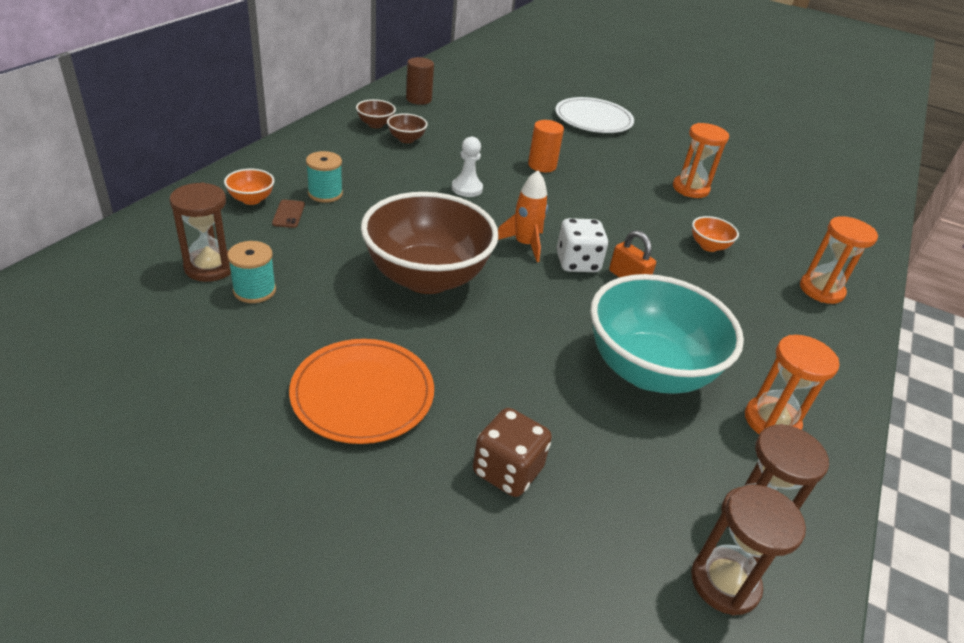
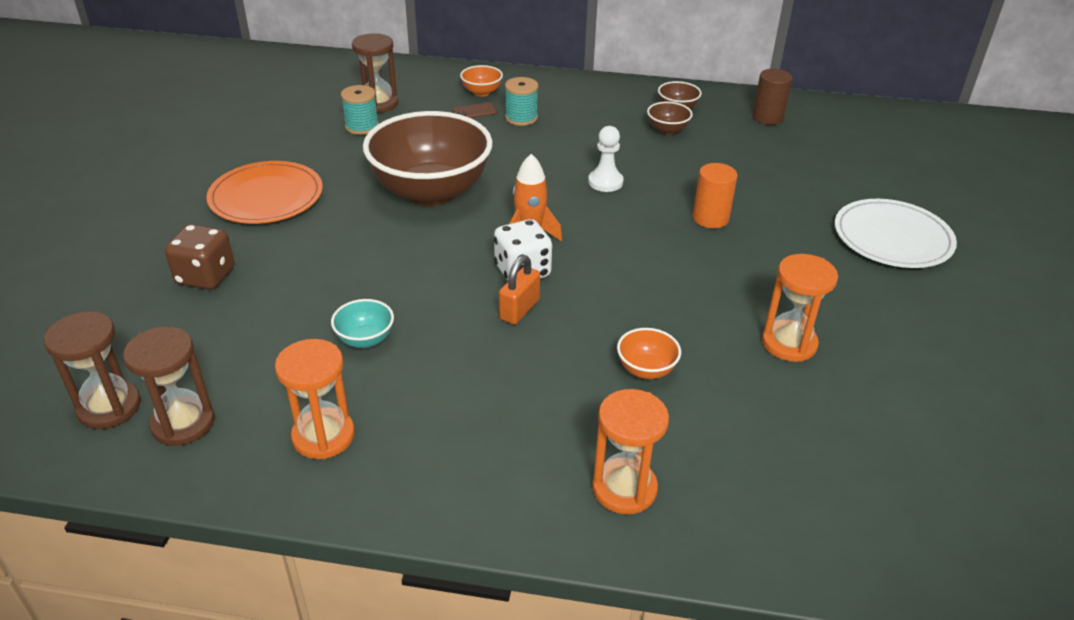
camera: 75 degrees right, 0 degrees up
(648, 370) = (365, 339): turquoise bowl -> turquoise bowl, size x0.40

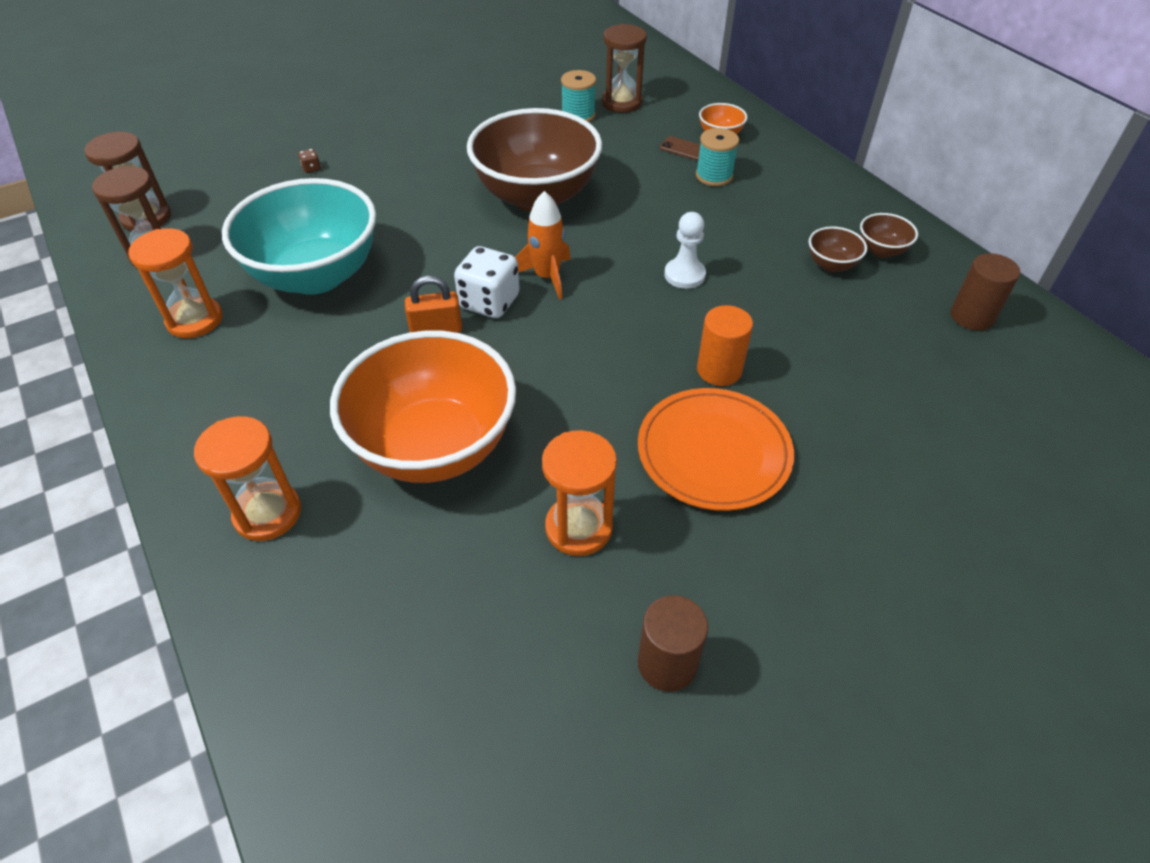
camera: 50 degrees right, 10 degrees up
(205, 276) = (311, 168): brown dice -> brown dice, size x0.41
(266, 197) = (430, 134): orange plate -> orange plate (713, 452)
(365, 339) = (316, 276): turquoise bowl -> turquoise bowl, size x2.49
(646, 370) = (434, 447): orange bowl -> orange bowl, size x2.49
(892, 238) = (877, 527): white plate -> none
(927, 364) = (667, 663): none -> brown cylinder

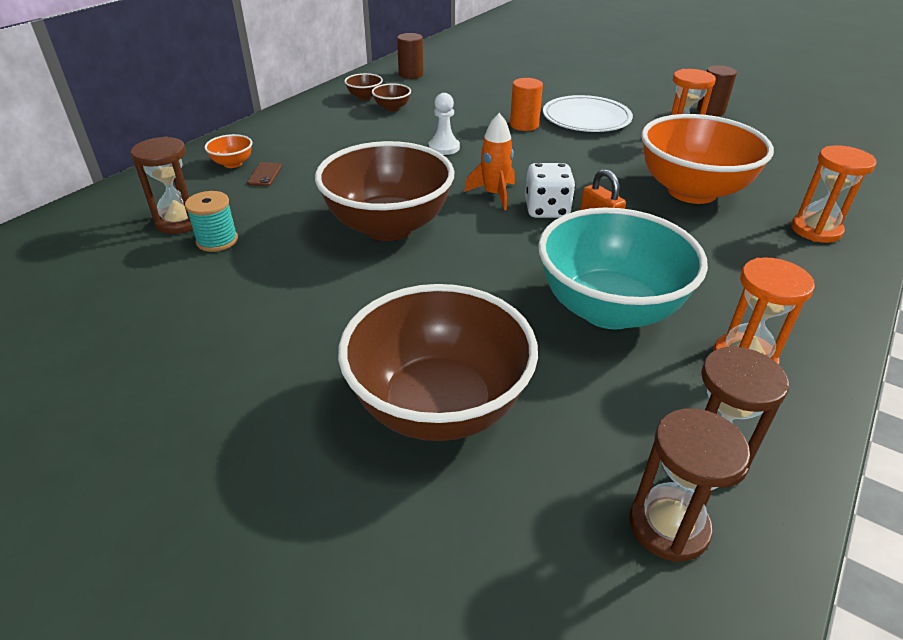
camera: 115 degrees left, 10 degrees down
(311, 168) = (438, 406): brown dice -> brown bowl
(713, 452) = (586, 118): orange plate -> white plate
(714, 176) = (304, 156): turquoise spool -> none

